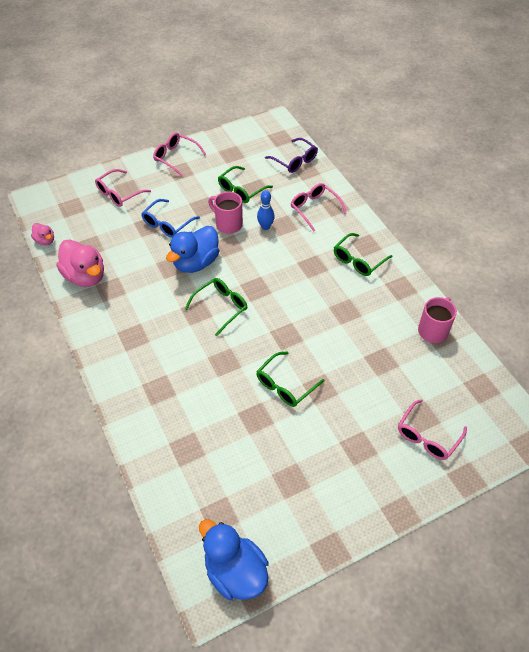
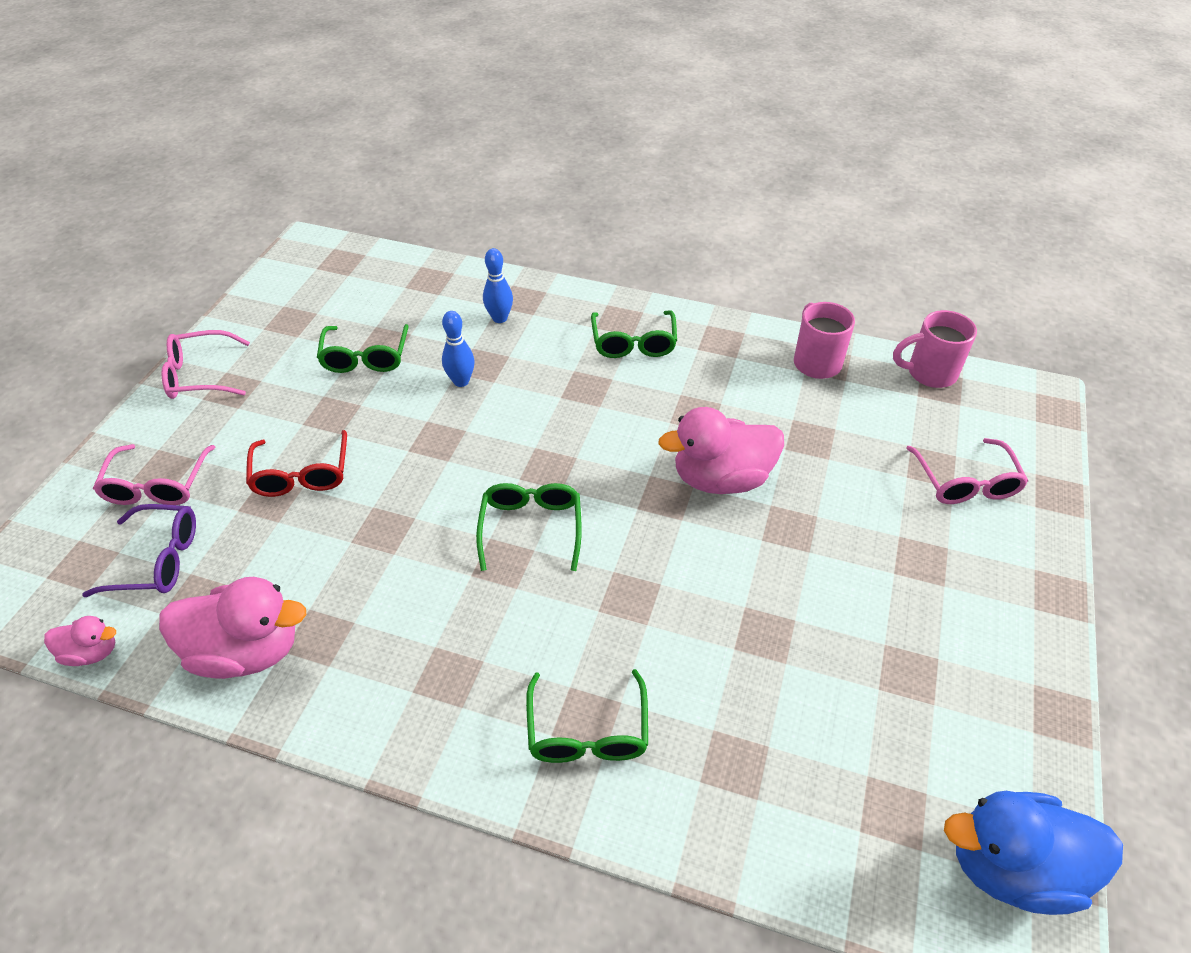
camera: 45 degrees left, 5 degrees down
(167, 224) = (301, 475): blue glasses -> red glasses
(196, 262) = (416, 496): blue duck -> none
(228, 224) = (401, 413): pink mug -> pink mug (929, 373)
(285, 385) = (745, 559): green glasses -> green glasses (587, 731)
(295, 161) = (398, 277): purple glasses -> purple glasses (158, 560)
(314, 208) = (499, 318): pink glasses -> blue bowling pin
(318, 346) = (721, 478): none -> pink duck

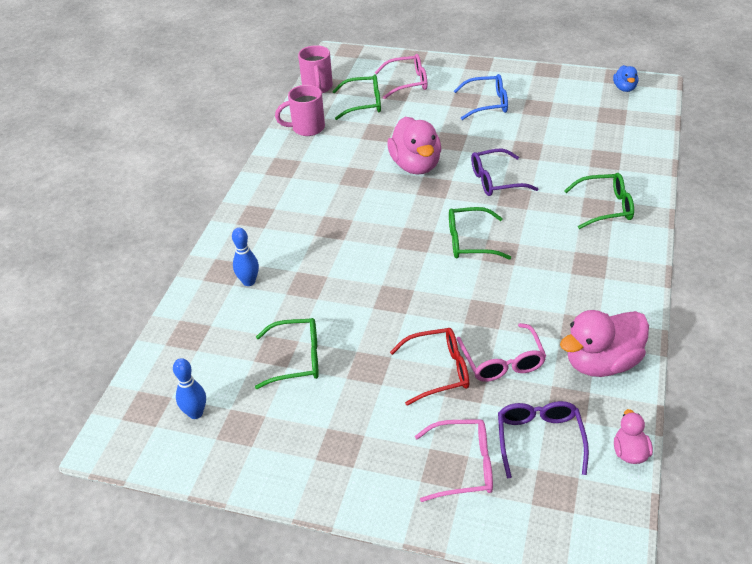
camera: 90 degrees left, 5 degrees down
(200, 375) = (321, 478): pink glasses -> pink glasses (502, 362)
(246, 651) = (601, 363): pink duck -> pink duck turned 120 degrees counterclockwise
(461, 381) = (327, 294): blue bowling pin -> blue bowling pin (195, 413)
(633, 343) = (284, 207): green glasses -> green glasses (364, 103)
(676, 577) = (495, 180): none -> purple glasses
(912, 592) = (487, 103): none -> blue glasses
(1012, 866) = (624, 88): blue duck -> blue duck, size x0.51

